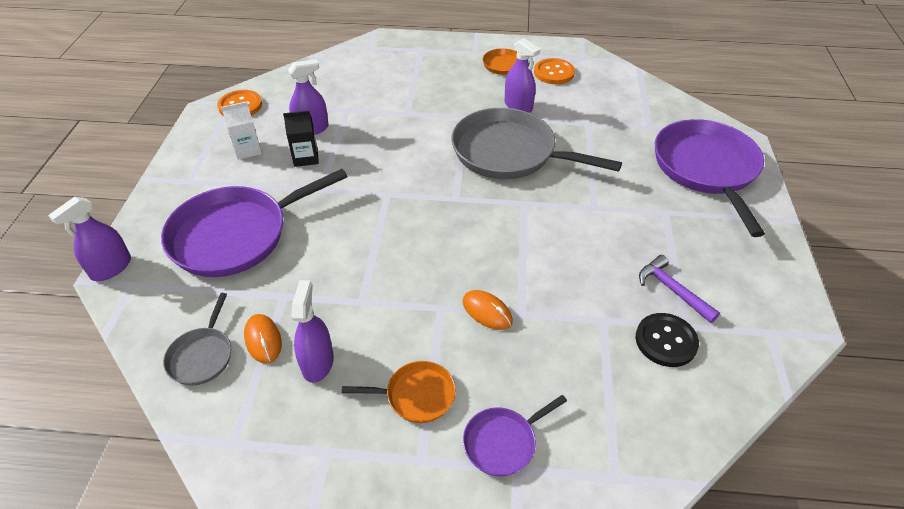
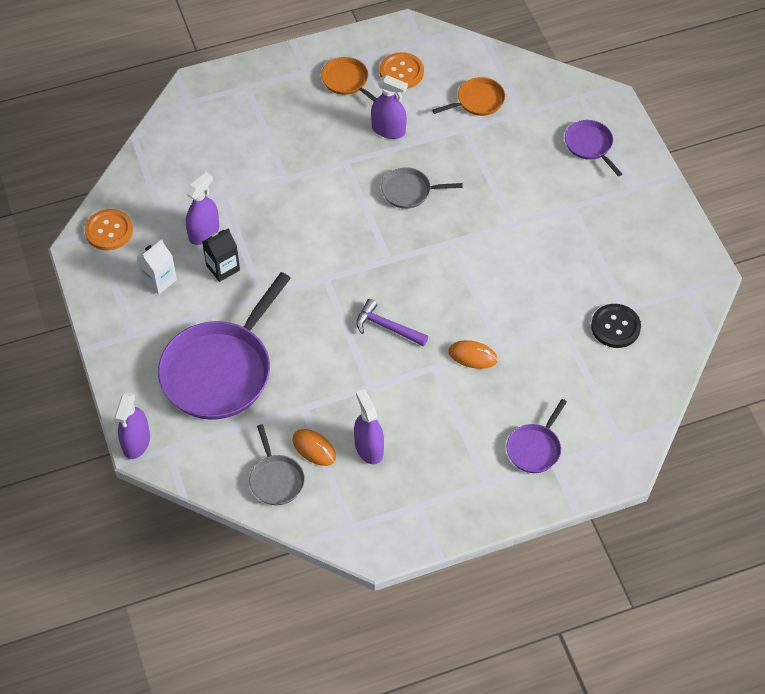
camera: 25 degrees left, 10 degrees up
(416, 395) = (457, 441): orange pan -> orange pan (478, 101)
(509, 153) = (409, 191): grey pan -> grey pan, size x0.48
(672, 290) = (605, 281): purple hammer -> purple hammer (387, 327)
(706, 169) = (590, 145): purple pan -> purple pan, size x0.48

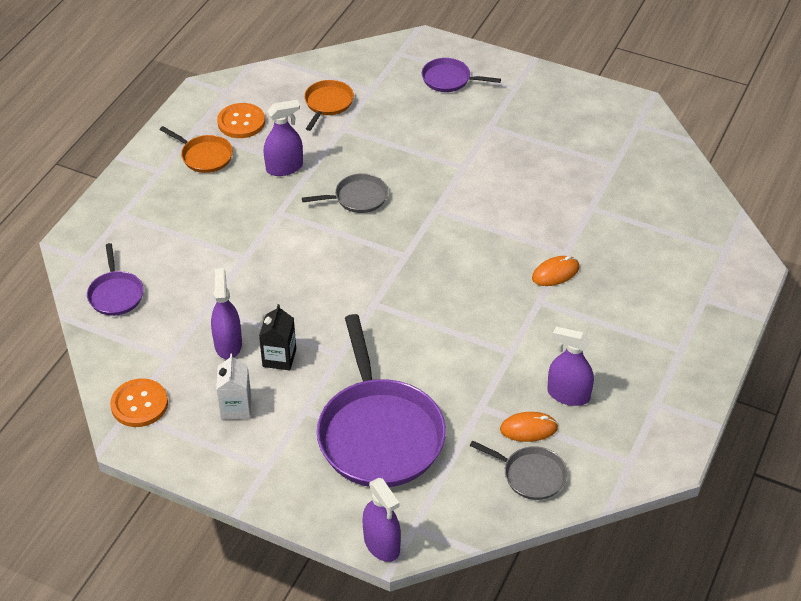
camera: 45 degrees left, 10 degrees down
(347, 81) = (204, 156): orange pan -> orange pan turned 150 degrees counterclockwise
(387, 327) = (467, 301): purple hammer -> none
(409, 191) = (357, 198): grey pan -> grey pan turned 150 degrees counterclockwise
(535, 448) = (680, 300): purple pan -> purple pan (116, 294)
(615, 327) = (624, 181): black button -> none

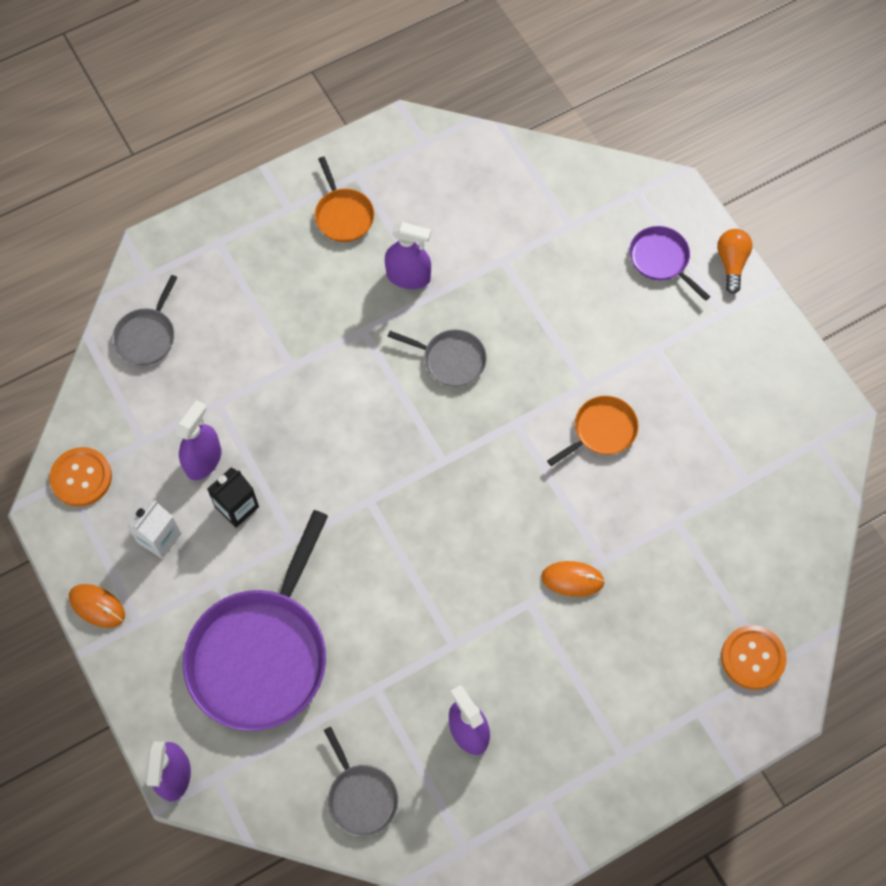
camera: 35 degrees right, 20 degrees up
(116, 294) = (147, 336): purple pan -> grey pan
(241, 122) = (409, 192): orange button -> orange button (752, 658)
(328, 104) = (512, 218): orange pan -> orange pan (601, 431)
(496, 60) = (731, 263): none -> orange light bulb
(528, 429) = (400, 744): orange mouse -> orange mouse (97, 606)

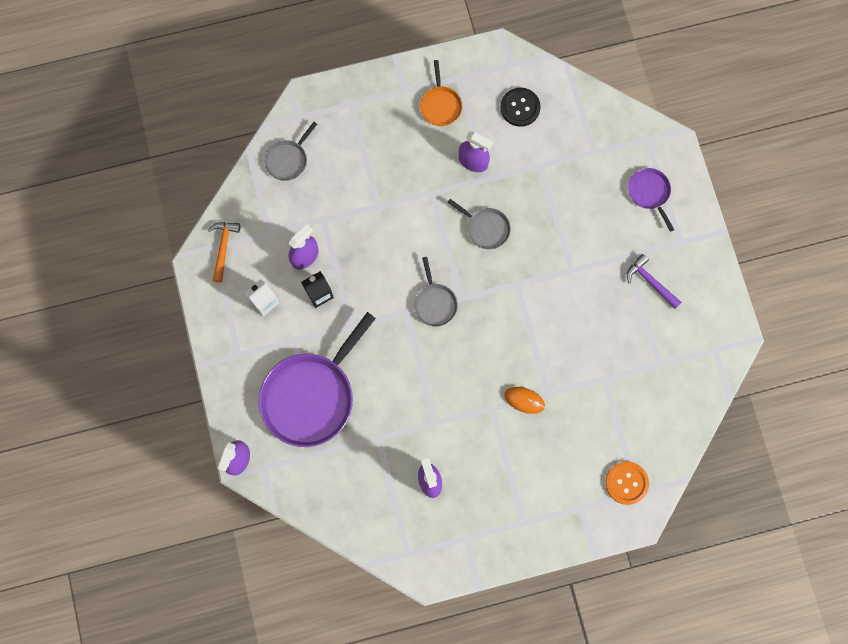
camera: 15 degrees right, 10 degrees up
(81, 477) = (223, 248): orange button -> orange hammer
(97, 606) = (215, 337): orange mouse -> none
(361, 797) = (351, 504): grey pan -> grey pan (435, 303)
(453, 193) = (520, 107): none -> black button
(601, 431) = (573, 304): orange pan -> none
(699, 374) = (650, 282): none -> purple hammer
(731, 263) = (697, 208): orange light bulb -> none

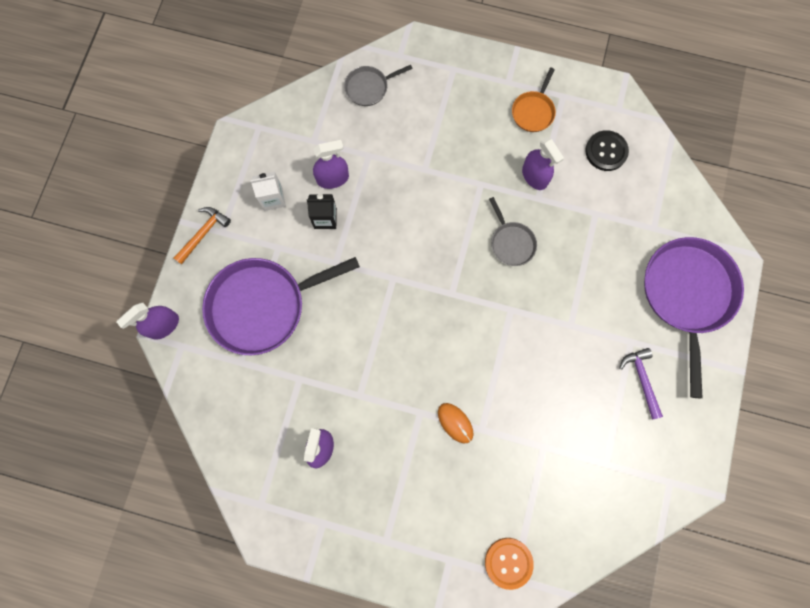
camera: 30 degrees right, 0 degrees up
(223, 248) = (267, 132): orange hammer -> orange hammer (203, 233)
(435, 303) = (424, 284): grey pan -> none
(649, 193) = (687, 295): purple pan -> purple pan, size x2.10

